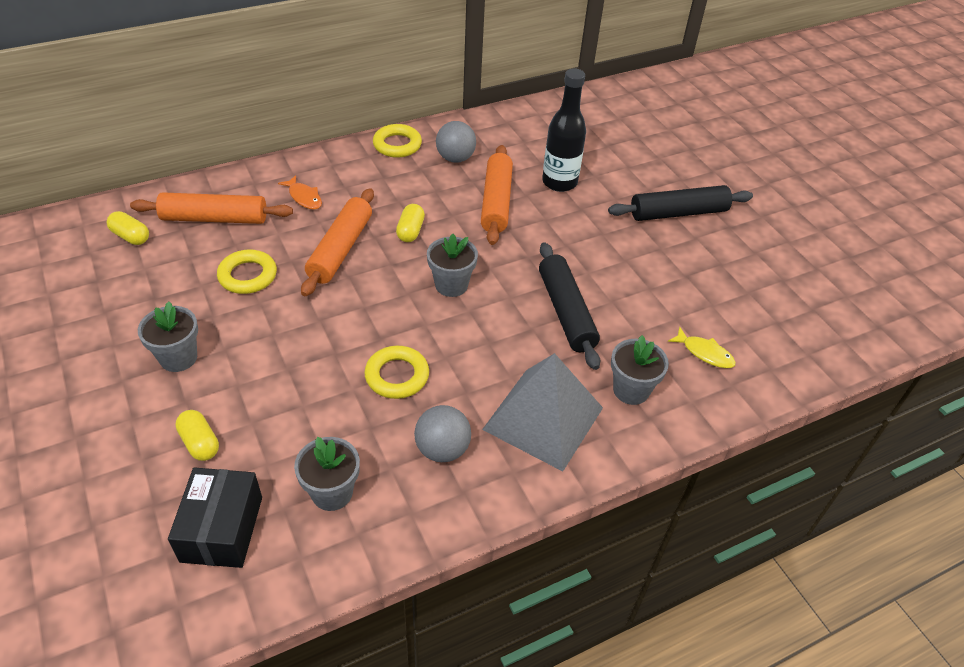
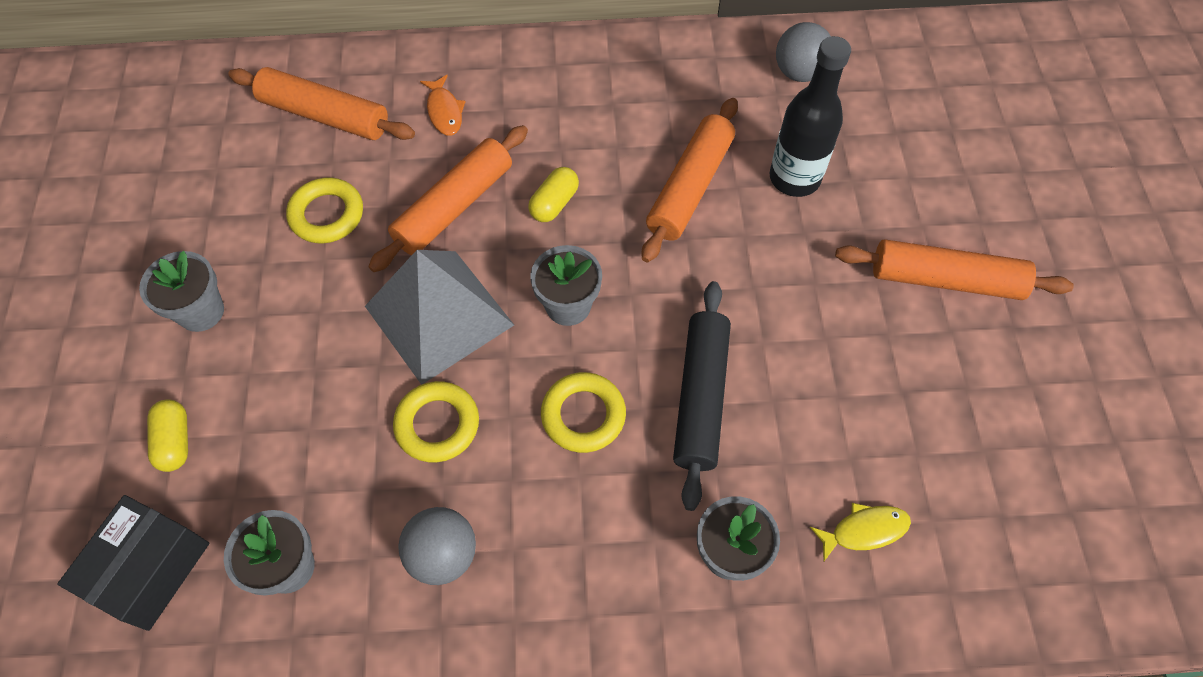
camera: 25 degrees right, 15 degrees up
(131, 236) = (220, 116): yellow capsule -> none
(397, 145) = (600, 56): yellow ring -> yellow ring (583, 415)
(455, 158) = (667, 99): grey ball -> grey ball (799, 72)
(543, 418) = (590, 554): grey pyramid -> grey pyramid (439, 315)
(678, 213) = (945, 280): black rolling pin -> orange rolling pin
(704, 353) = (864, 530): yellow fish -> yellow fish turned 75 degrees counterclockwise

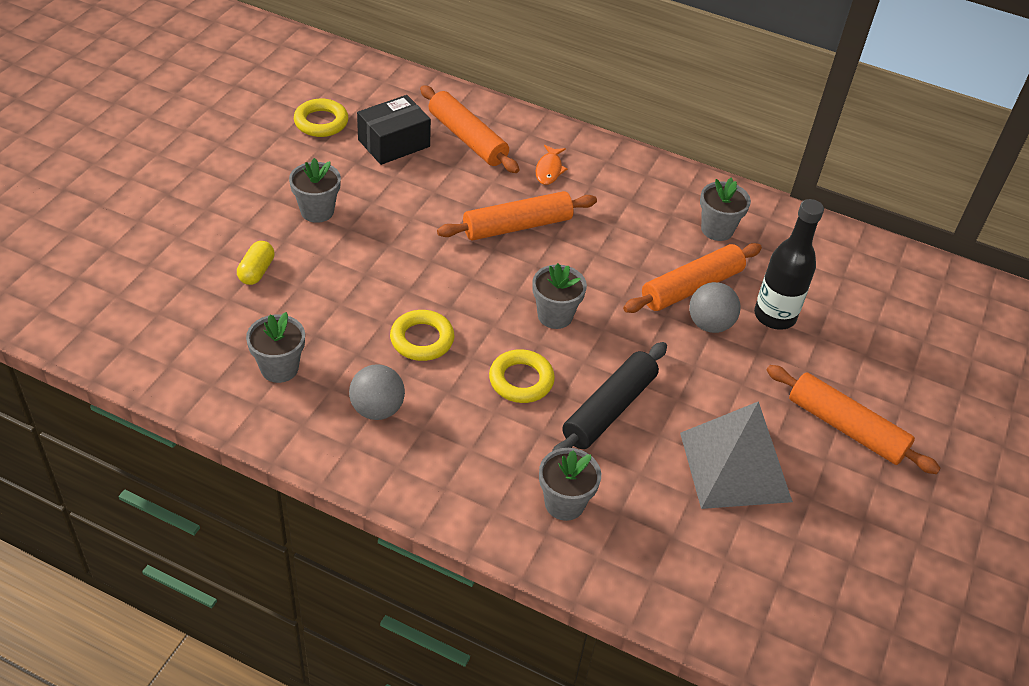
camera: 25 degrees right, 15 degrees down
(150, 569) = (199, 329): black box -> black box (394, 143)
(327, 215) = (430, 194): yellow ring -> yellow ring (321, 122)
(439, 315) = (465, 281): grey pyramid -> grey pyramid (735, 466)
(554, 203) = (587, 254): yellow capsule -> none
(671, 98) = (717, 229): none -> grey flower pot
(799, 72) = (827, 255): grey ball -> grey ball (709, 324)
(864, 530) = (670, 539): yellow fish -> none

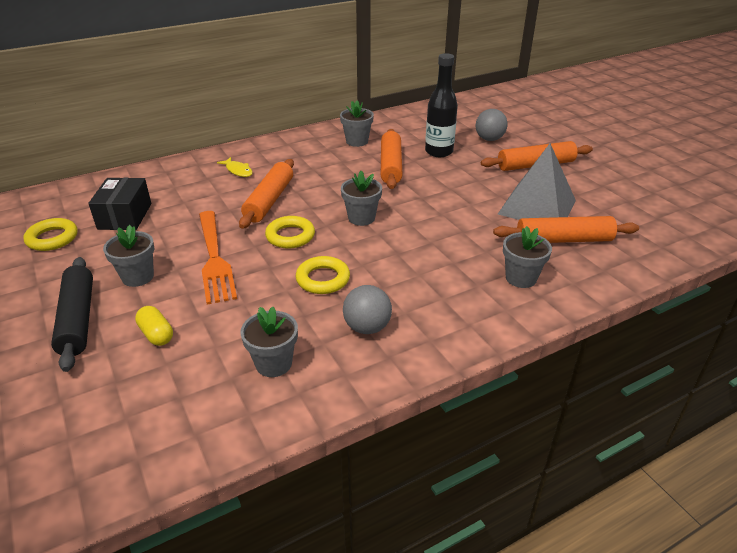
camera: 50 degrees left, 10 degrees down
(386, 243) = (214, 258): none -> orange fork
(467, 138) = (167, 187): orange rolling pin -> orange rolling pin (563, 240)
(521, 380) = (402, 253): yellow ring -> yellow ring (290, 236)
(549, 170) = (238, 171): orange fish -> yellow fish
(609, 409) = (457, 230): black rolling pin -> black rolling pin (77, 319)
(709, 324) = (424, 172): grey ball -> grey ball (489, 139)

